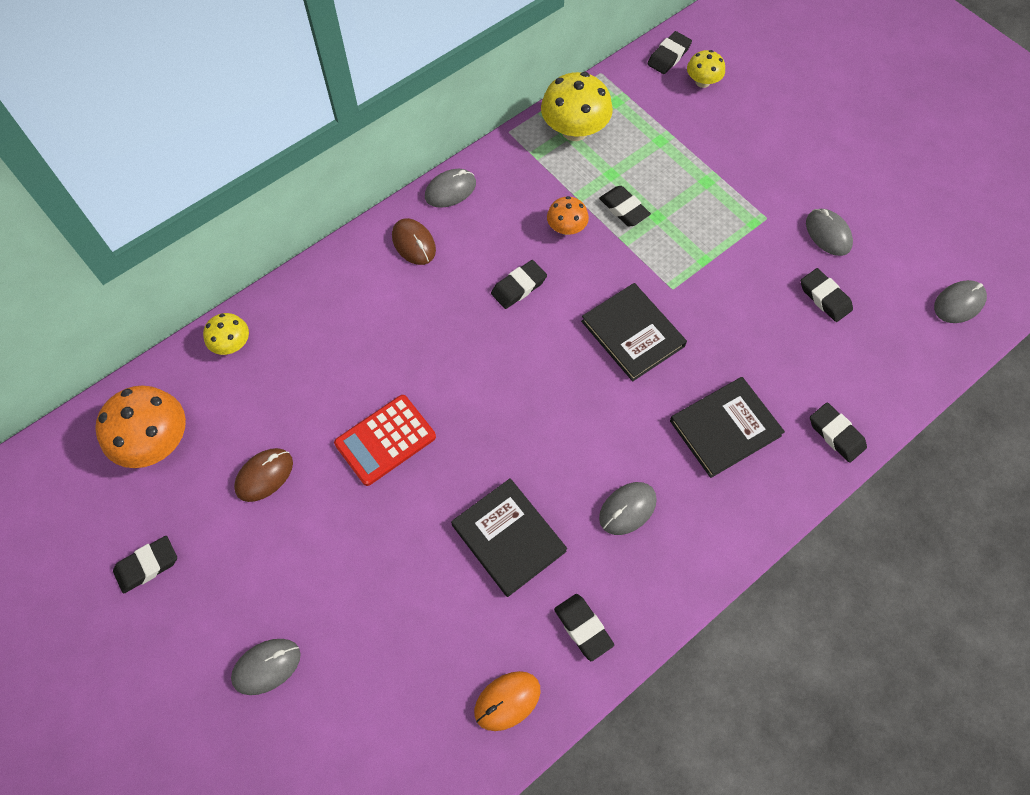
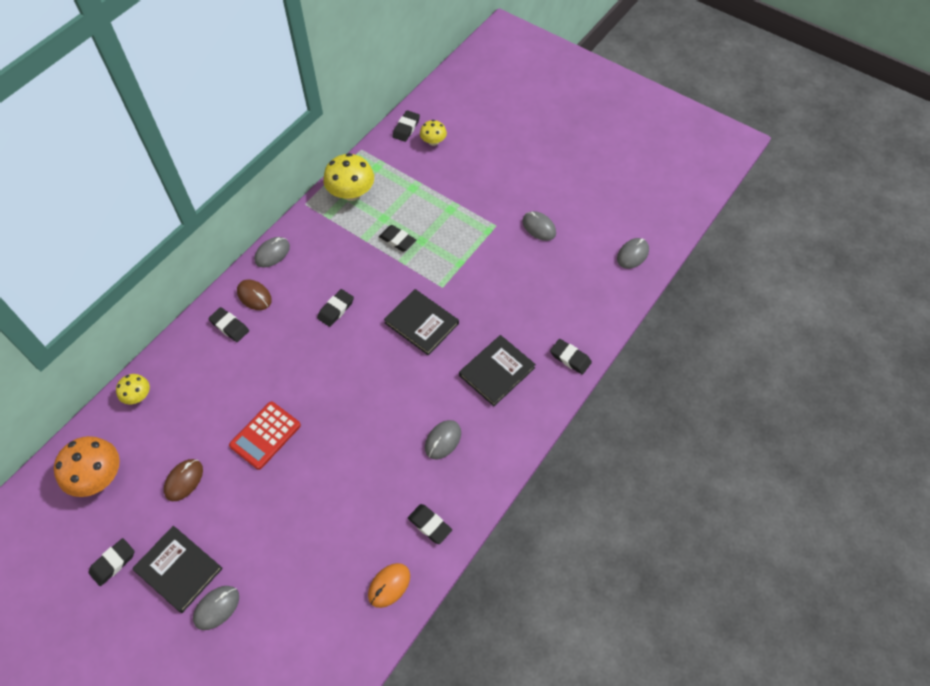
camera: 15 degrees left, 5 degrees down
(508, 538) = (366, 479): black book -> black book (178, 569)
(566, 228) = (360, 262): orange mushroom -> none
(824, 297) = (545, 270): black eraser -> black eraser (229, 326)

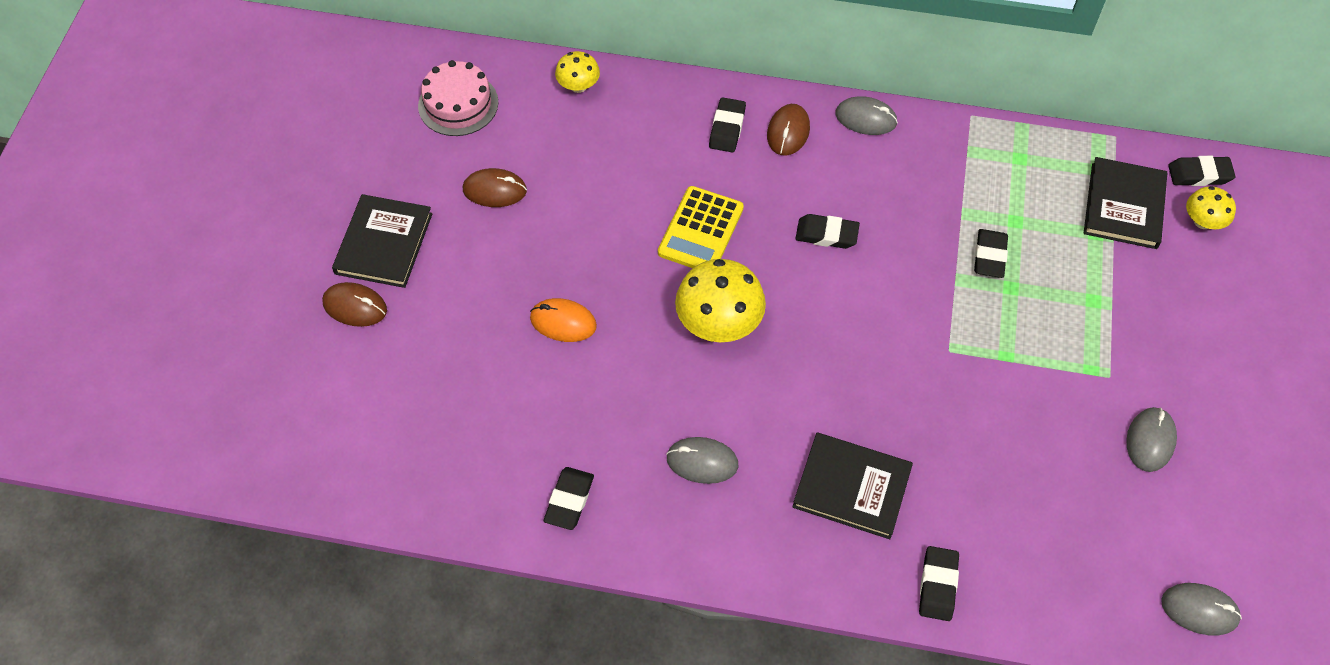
camera: 65 degrees right, 0 degrees up
(98, 476) = (458, 104): orange mushroom -> pink cake
(113, 563) = (363, 175): black eraser -> none
(217, 608) = (355, 306): grey mouse -> brown mouse
(265, 435) = (597, 245): red calculator -> none
(292, 373) = (701, 230): none -> yellow calculator
(351, 193) = (1029, 161): yellow mushroom -> yellow mushroom (719, 323)
(389, 585) = (463, 487): orange mouse -> orange mouse (563, 322)
(421, 323) = (871, 351): black book -> black book (1124, 206)

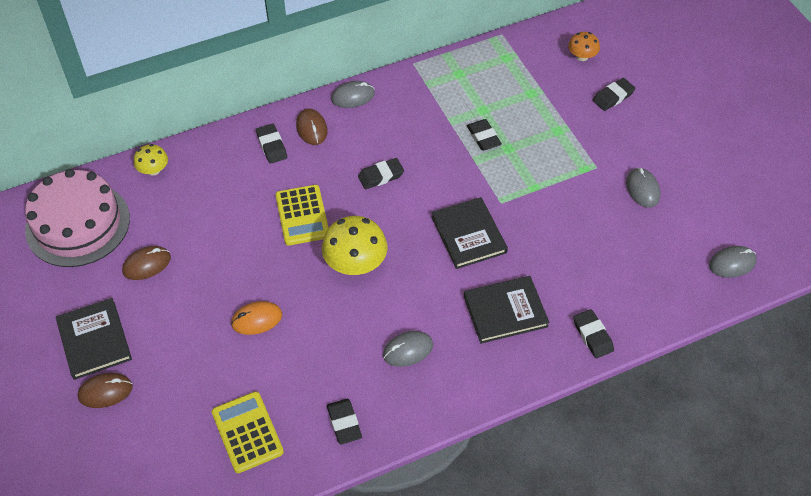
camera: 35 degrees left, 5 degrees down
(458, 104) = (78, 224): pink cake -> pink cake, size x1.63
(461, 443) = (247, 432): none -> yellow calculator
(1124, 206) = (535, 70): black book -> black book (469, 235)
(1199, 174) = (561, 32): black eraser -> black eraser (613, 97)
(1202, 221) = (582, 56): yellow mushroom -> orange mushroom

